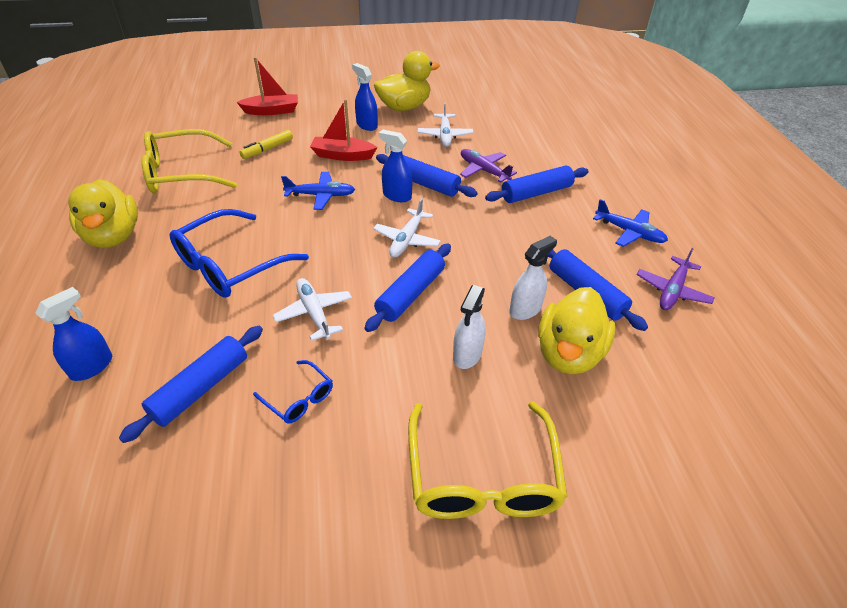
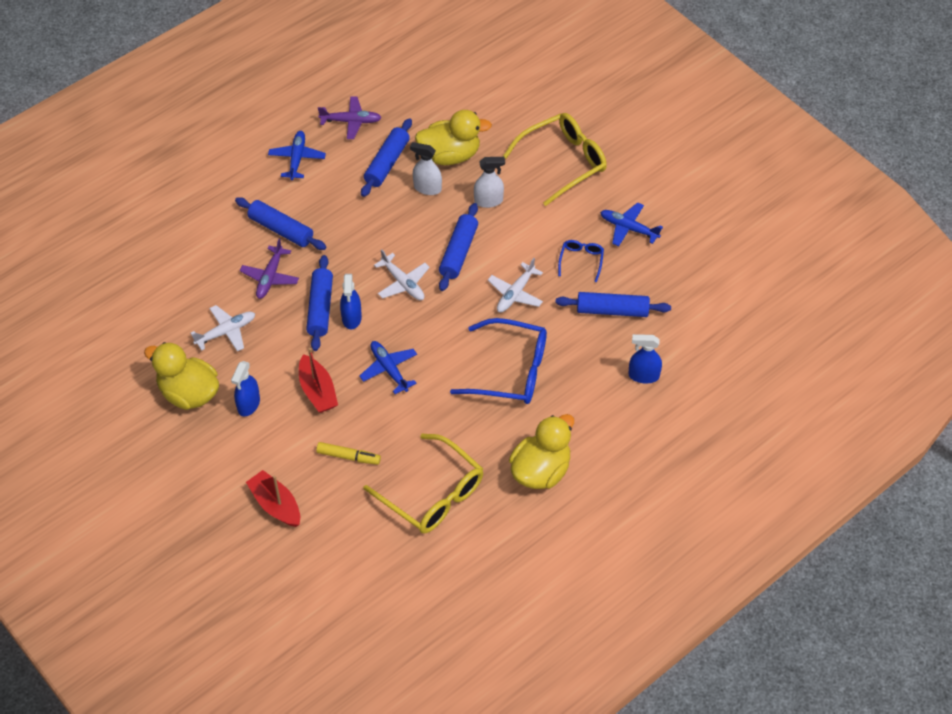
camera: 120 degrees left, 10 degrees up
(299, 490) = (629, 228): none -> blue plane
(407, 239) = (403, 283): white plane -> white plane turned 60 degrees clockwise
(411, 294) = (458, 252): blue rolling pin -> blue rolling pin turned 75 degrees counterclockwise

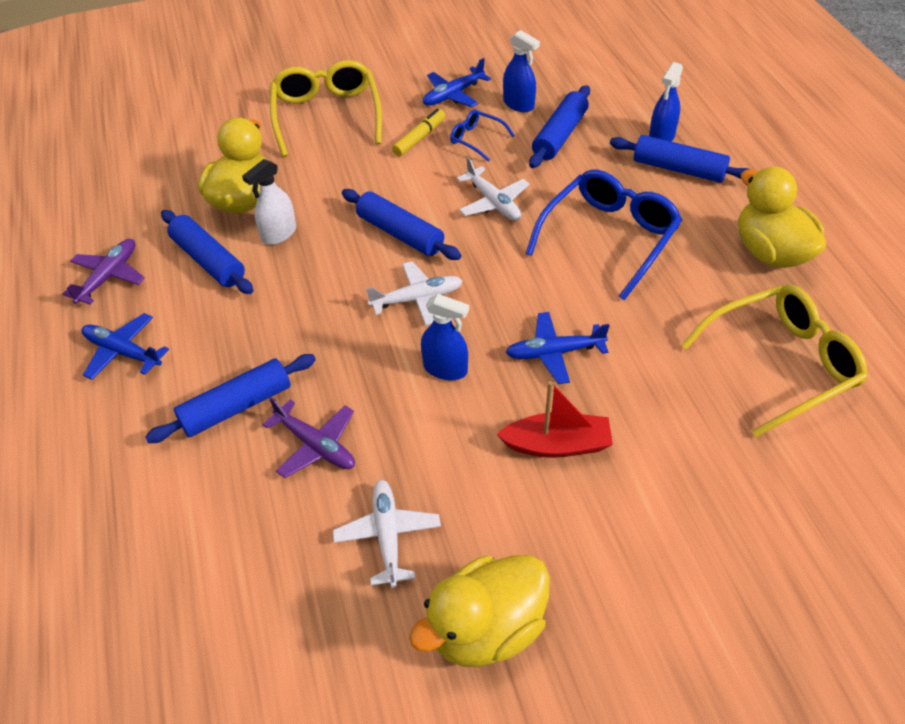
camera: 65 degrees left, 5 degrees down
(248, 404) = (545, 544): blue spray bottle -> blue spray bottle (519, 104)
(276, 505) = (754, 561): red boat -> none
(320, 308) = (408, 400): blue rolling pin -> blue rolling pin (678, 169)
(348, 456) = (690, 440): yellow marker -> yellow marker (419, 138)
(488, 201) = (339, 187): white spray bottle -> none

